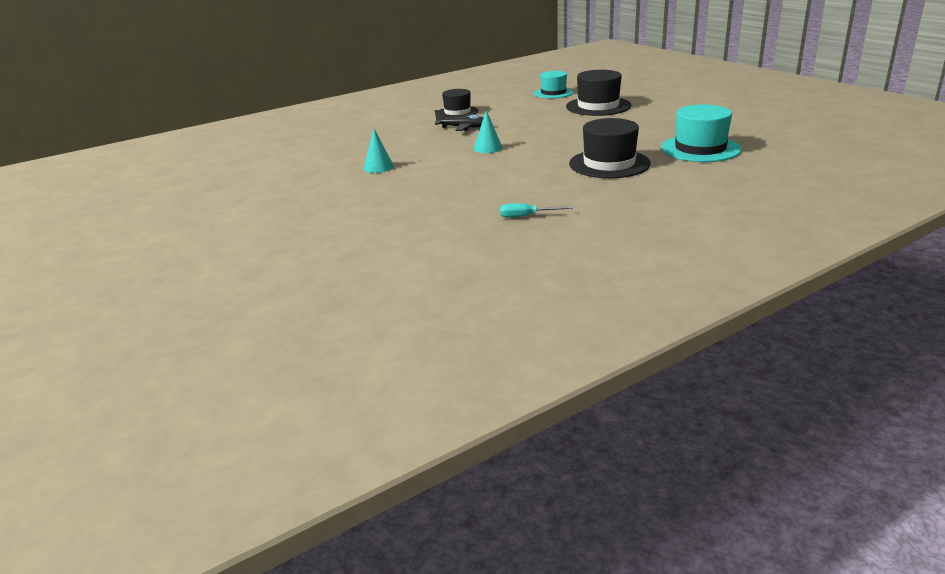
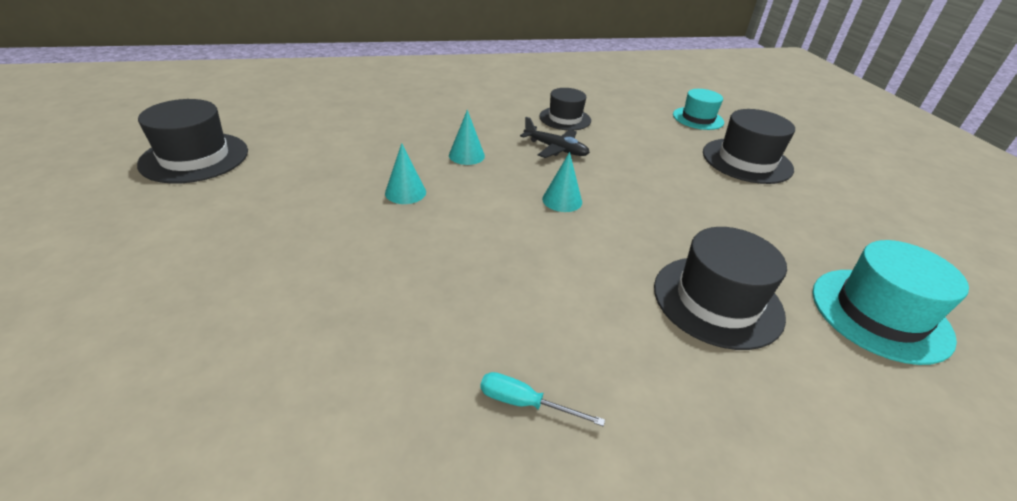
camera: 15 degrees right, 10 degrees up
(202, 186) = (195, 157): none -> black hat
(403, 143) = (466, 155): none -> turquoise cone

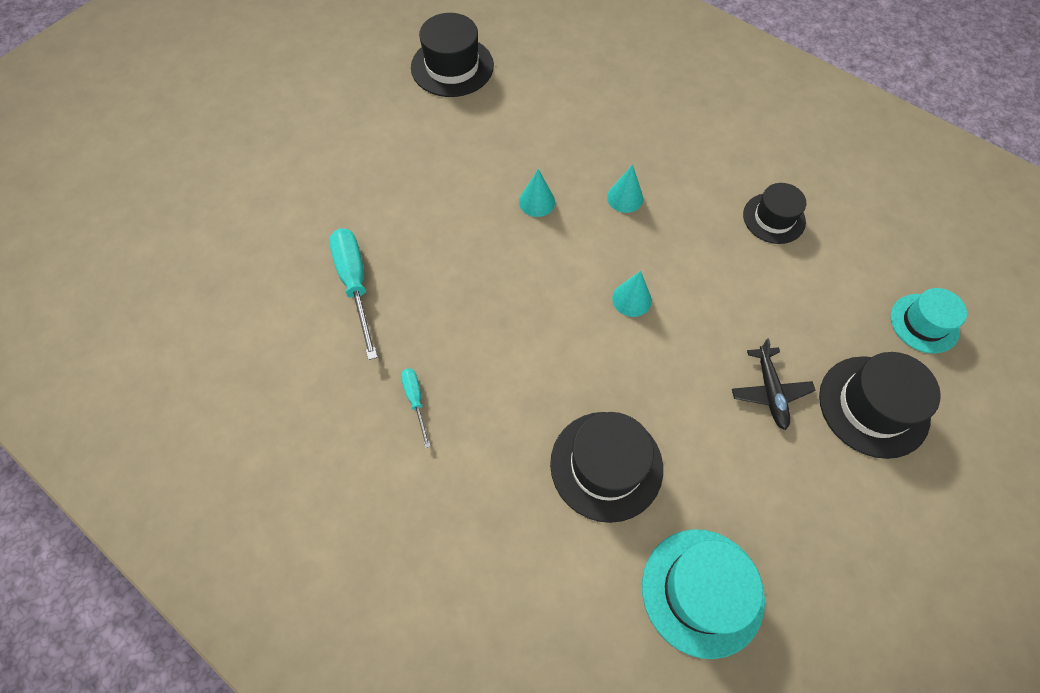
camera: 55 degrees right, 25 degrees up
(307, 366) = (355, 284): none -> turquoise screwdriver
(556, 149) = (707, 246): black plane -> black plane (770, 391)

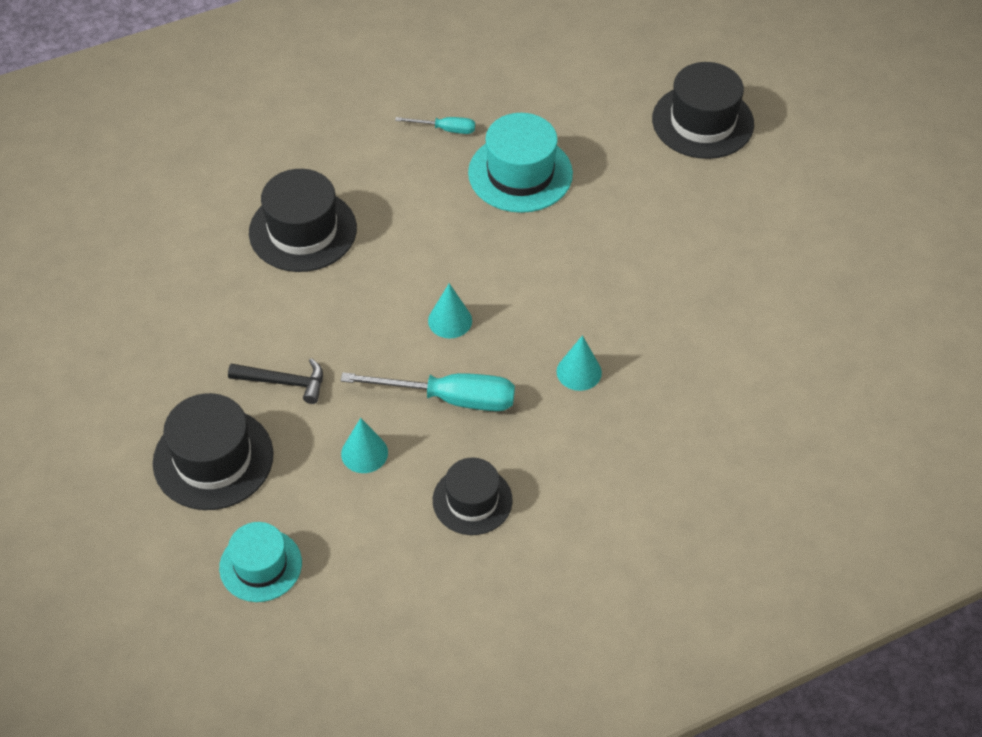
camera: 115 degrees right, 10 degrees down
(355, 284) = (591, 123): turquoise screwdriver -> turquoise screwdriver (449, 398)
(452, 66) = (864, 290): black hat -> black hat (702, 121)
(536, 201) = (615, 292): turquoise cone -> turquoise cone (364, 453)
(702, 591) = (163, 247): turquoise hat -> turquoise hat (520, 173)
(770, 391) = (284, 382): black plane -> black hammer

